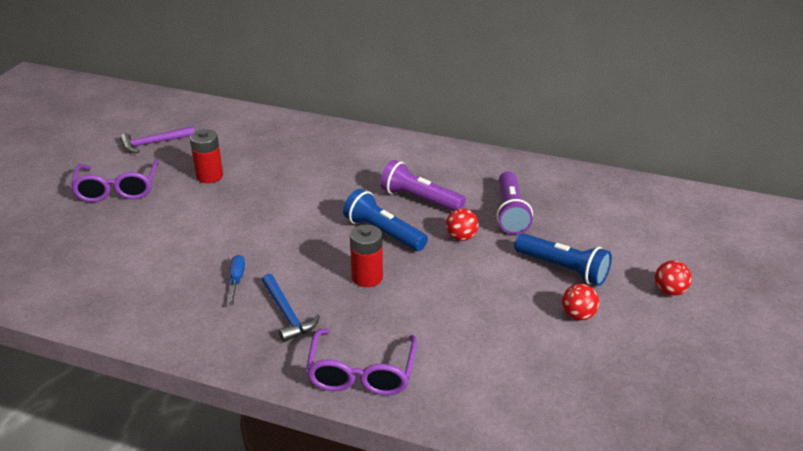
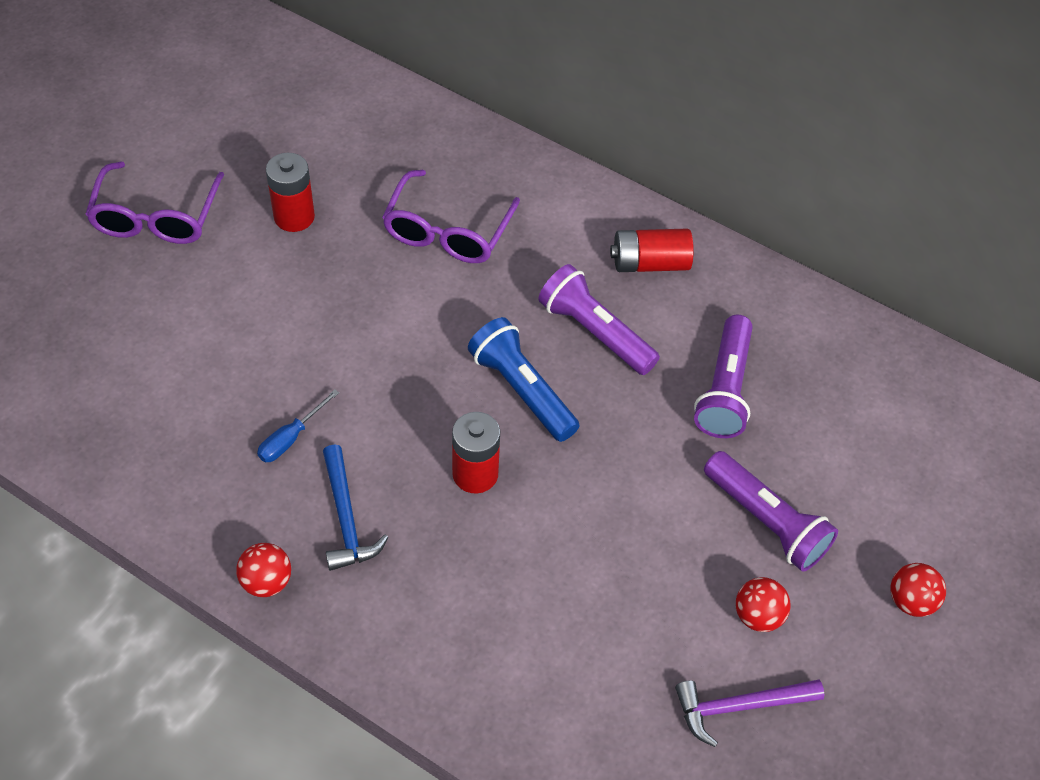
camera: 10 degrees right, 20 degrees up
(154, 143) = (225, 127): purple hammer -> purple hammer (739, 706)
(237, 280) = (290, 438): blue screwdriver -> blue screwdriver turned 150 degrees counterclockwise
(361, 373) = (422, 650): purple glasses -> purple glasses (447, 231)
(441, 164) = (650, 263): none -> red battery
(461, 237) = (634, 424): red ball -> red ball (267, 581)
(563, 269) = (766, 521): blue flashlight -> purple flashlight

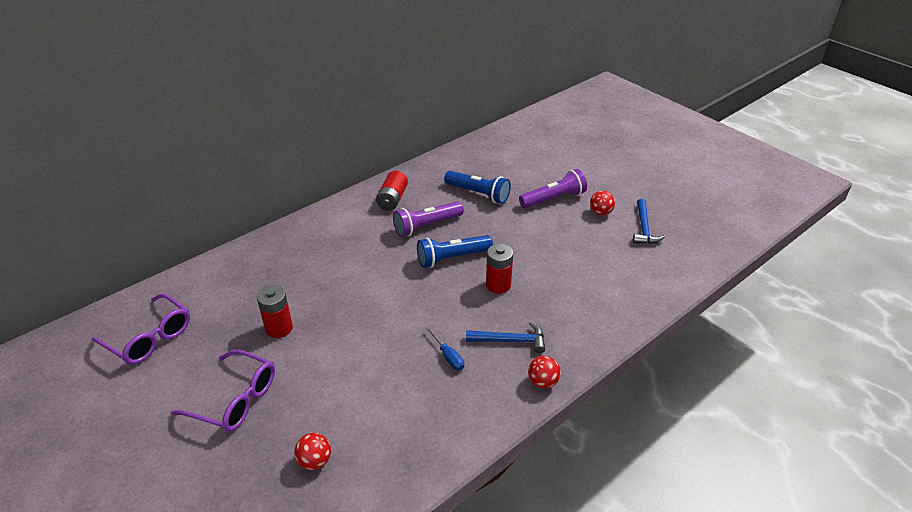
camera: 70 degrees left, 15 degrees down
(447, 231) = (330, 265): purple glasses -> purple glasses (149, 338)
(724, 389) = (478, 194): purple flashlight -> blue flashlight
(739, 706) = (644, 228): purple hammer -> blue hammer
(910, 601) = (601, 172): red ball -> red ball (315, 461)

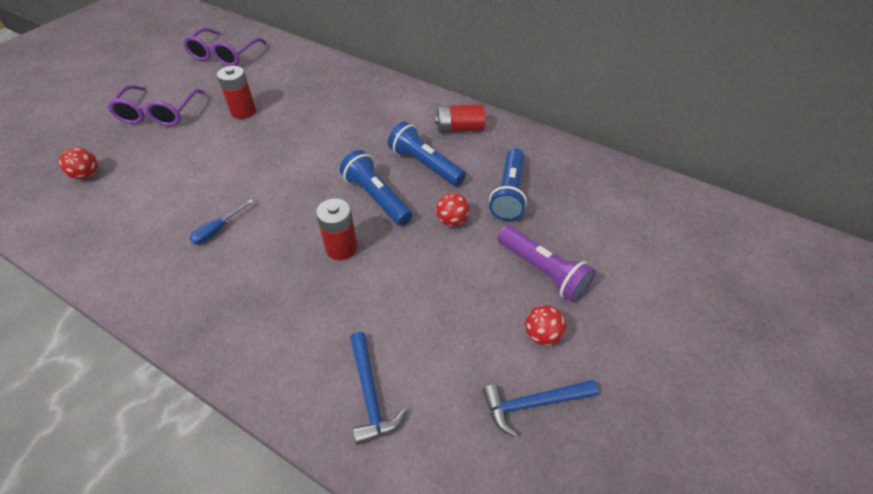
camera: 70 degrees right, 10 degrees up
(426, 226) = (425, 165): purple flashlight -> blue flashlight
(510, 341) = (247, 279): blue hammer -> blue hammer (370, 394)
(543, 382) = (181, 324): red ball -> red ball (452, 221)

